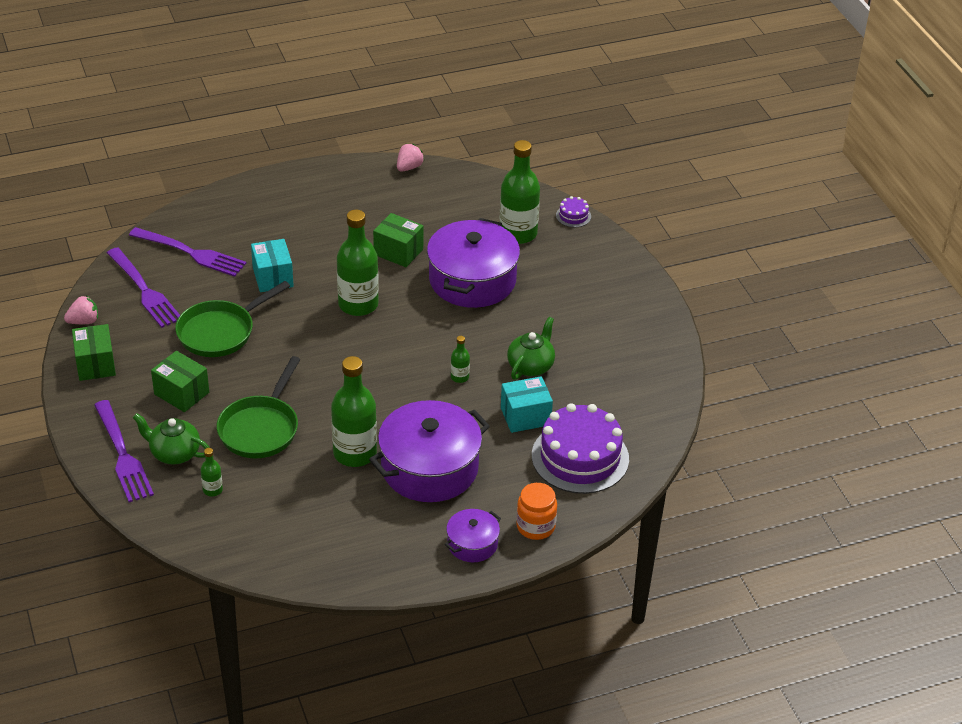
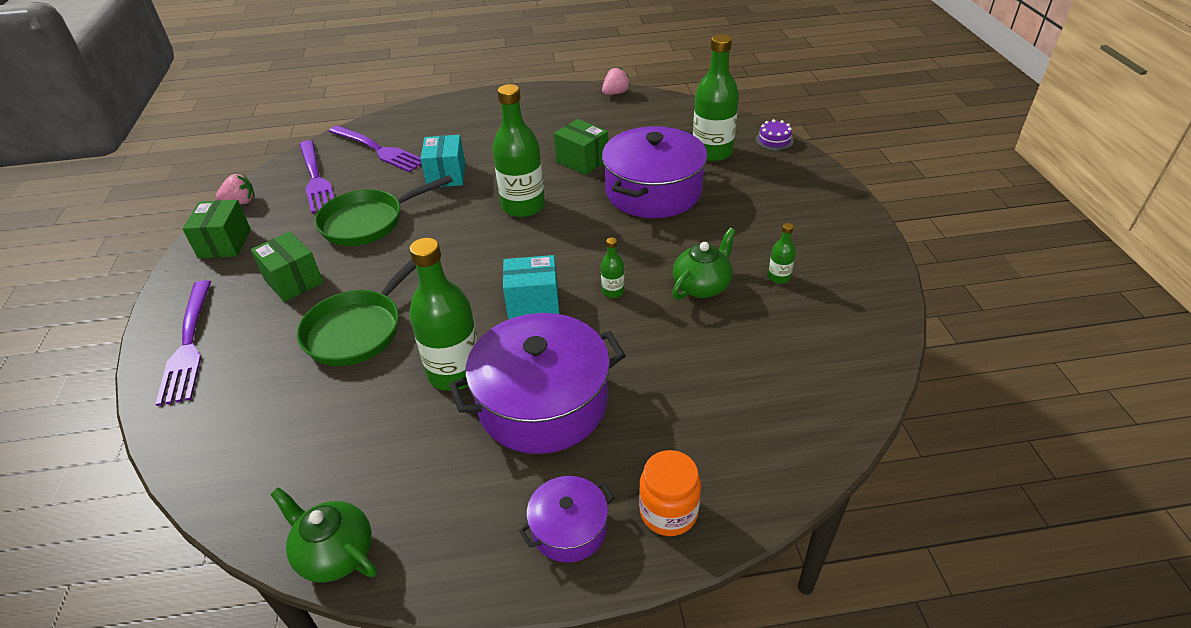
camera: 15 degrees right, 0 degrees up
(174, 453) = (246, 349): green teapot -> green teapot (335, 553)
(212, 490) = (263, 401): green bottle -> green bottle (779, 277)
(525, 416) = (684, 347): turquoise box -> turquoise box (533, 302)
(580, 457) = (748, 411): purple cake -> none

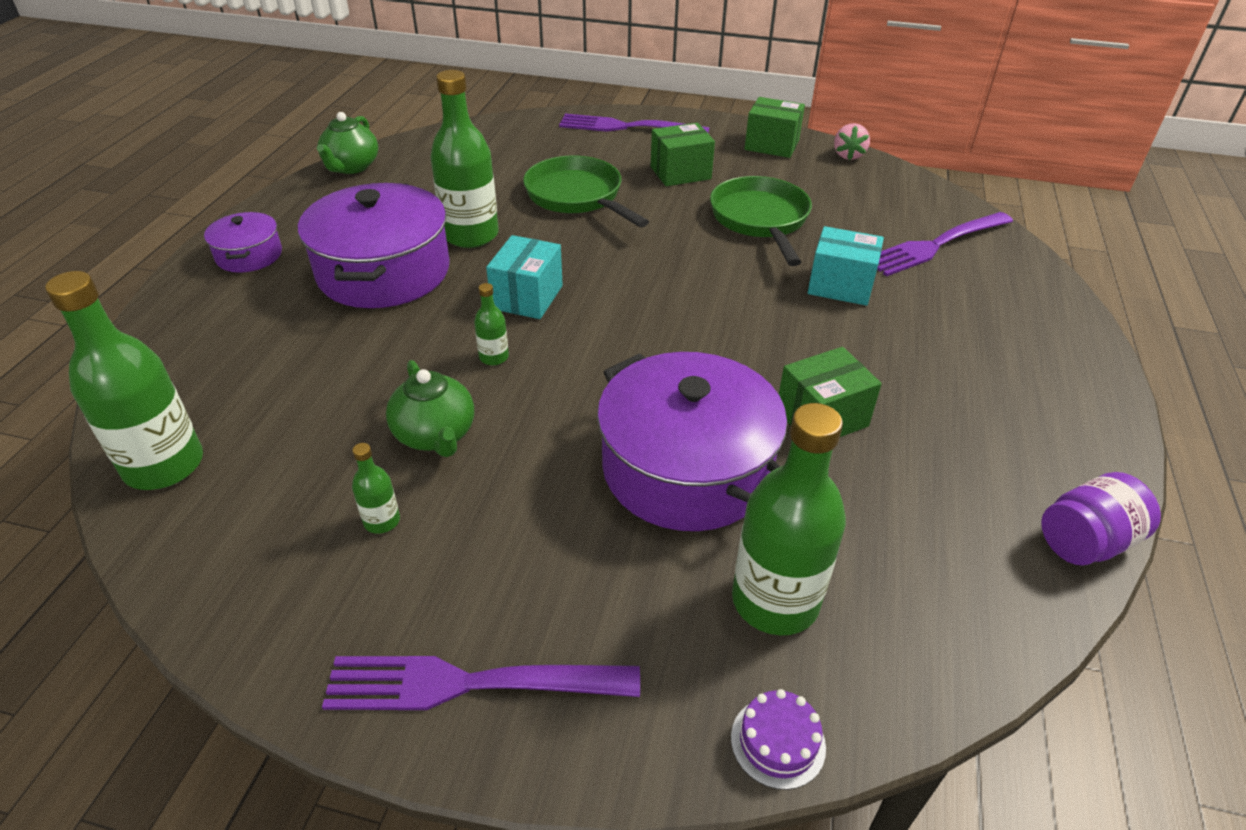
camera: 110 degrees right, 0 degrees up
(316, 178) = (878, 198): purple fork -> purple fork (470, 684)
(335, 553) = (351, 167): green teapot -> green teapot turned 135 degrees clockwise
(523, 206) = (725, 331): green bottle -> green bottle (164, 465)
(615, 93) = (1085, 542): pink strawberry -> purple jar
(668, 512) = (198, 305): orange jar -> none

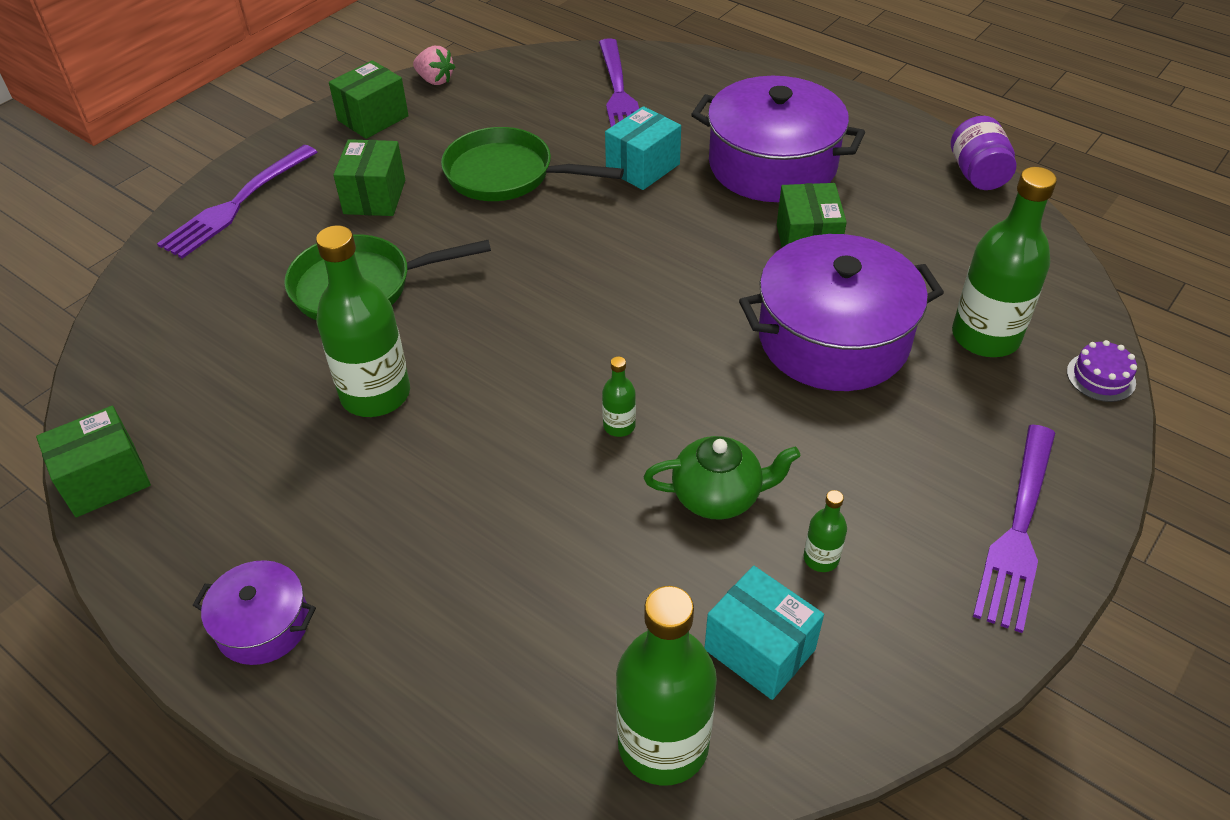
camera: 65 degrees left, 5 degrees up
(351, 167) = (105, 480): green teapot -> green box
(384, 272) = (400, 488): purple pot -> purple pot (772, 165)
(527, 297) = (530, 376): turquoise box -> turquoise box (759, 649)

